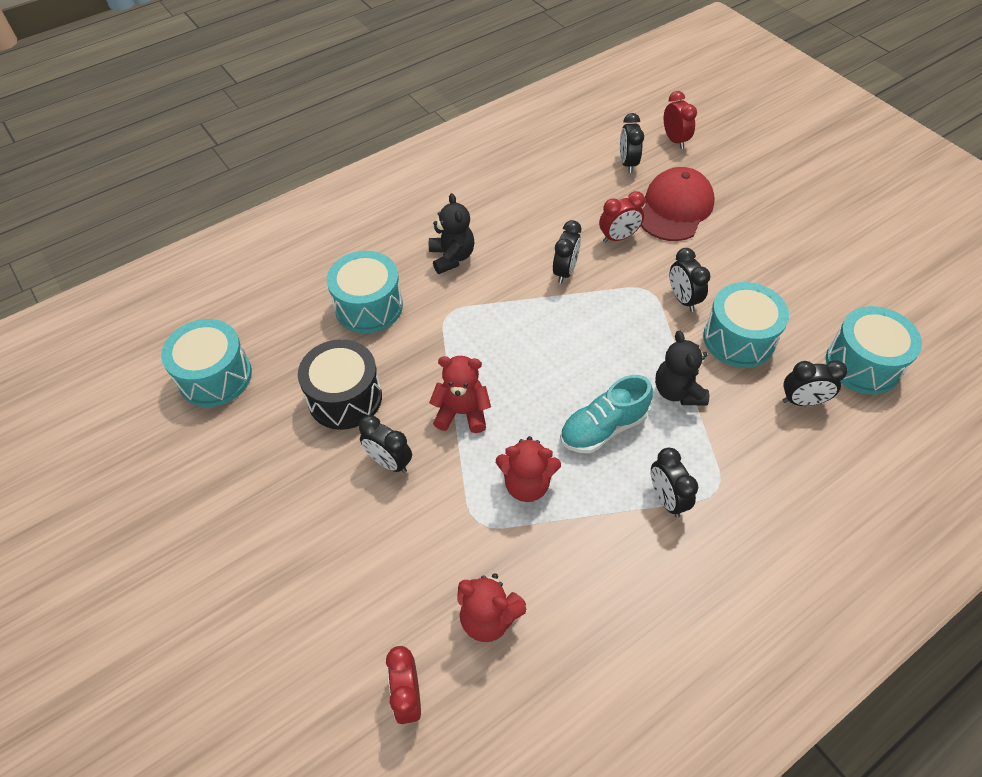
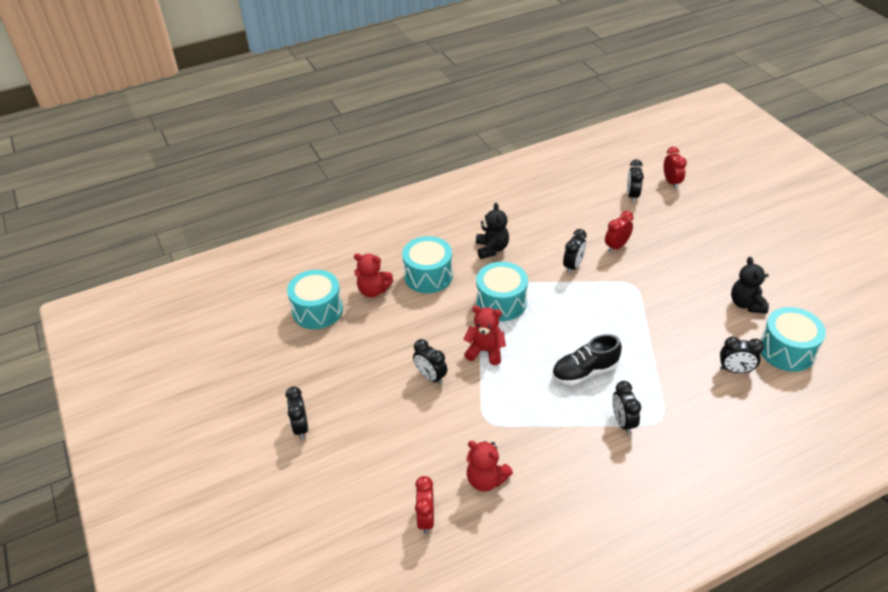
camera: 10 degrees right, 10 degrees down
(345, 398) = (405, 333): black drum -> none
(527, 484) = (524, 401): red teddy bear -> red teddy bear (373, 290)
(603, 428) = (584, 372): turquoise shoe -> black shoe
(618, 237) = (616, 246): red clock -> red clock turned 150 degrees clockwise
(675, 208) = (663, 230): red cap -> none
(677, 391) = (643, 354): black teddy bear -> black teddy bear (746, 304)
(683, 299) = (658, 293): black clock -> black clock (301, 427)
(738, 339) = (695, 324): turquoise drum -> turquoise drum (501, 302)

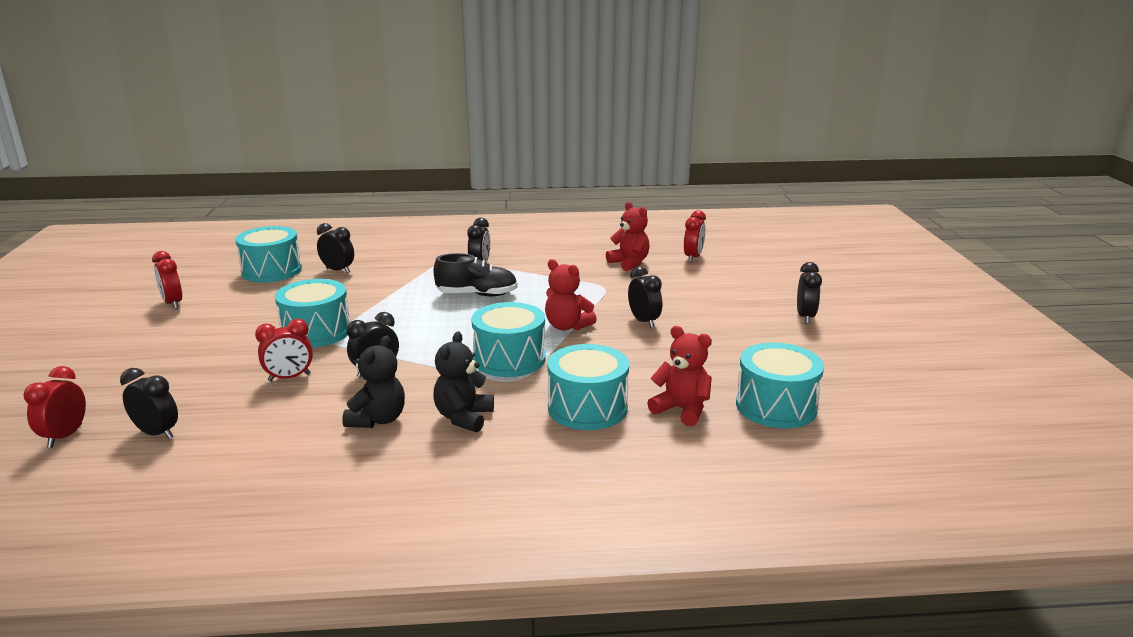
camera: 160 degrees left, 20 degrees down
(632, 195) = (157, 433): black clock -> black clock turned 90 degrees counterclockwise
(651, 288) = (316, 332): none -> turquoise drum
(746, 304) = (244, 301): black teddy bear -> black teddy bear (378, 419)
(790, 285) = (173, 303): none -> red clock

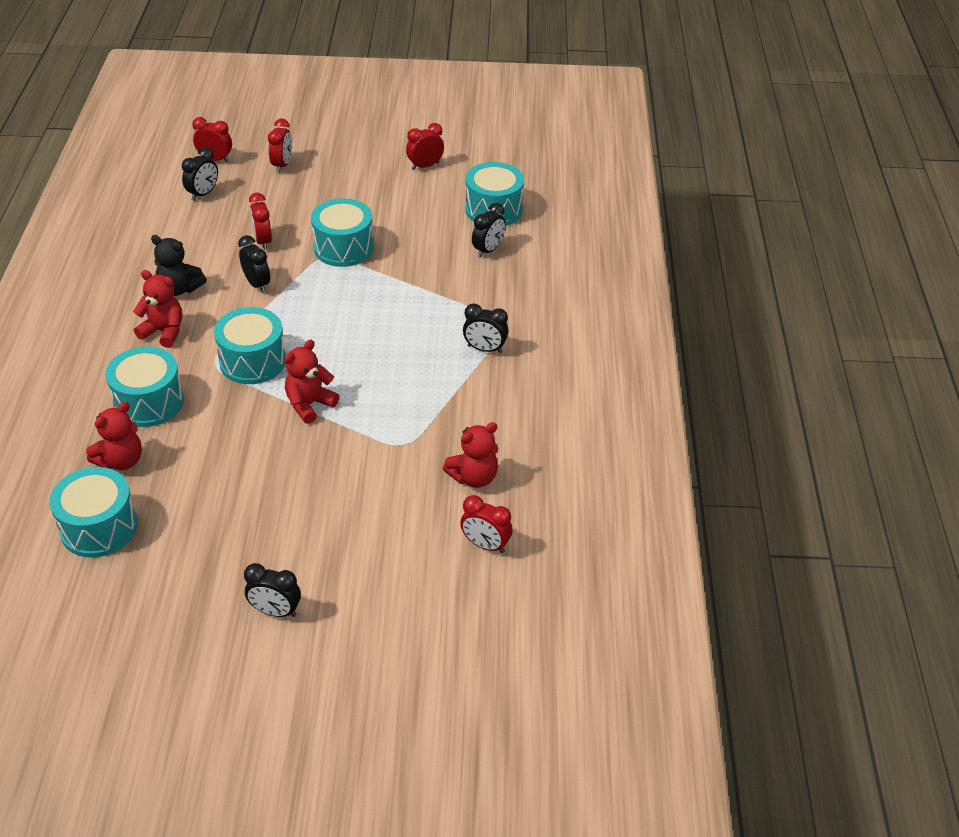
camera: 95 degrees right, 20 degrees up
(115, 384) = (282, 165): none -> red clock
(463, 417) = (164, 332): black teddy bear -> red teddy bear
(477, 295) = (404, 345): black shoe -> none
(644, 321) = (304, 464): black clock -> none

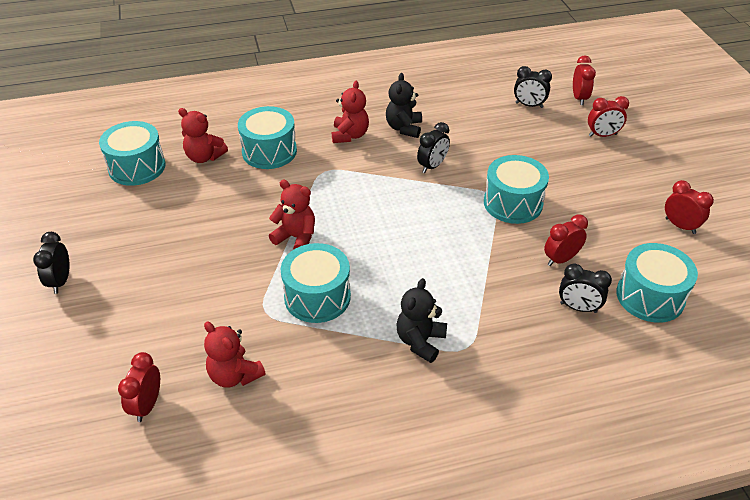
camera: 75 degrees right, 0 degrees up
(252, 361) = (336, 190): turquoise drum -> turquoise drum (317, 297)
(263, 241) = (490, 154): red clock -> red clock (561, 259)
(485, 349) = (420, 341): black clock -> black teddy bear

